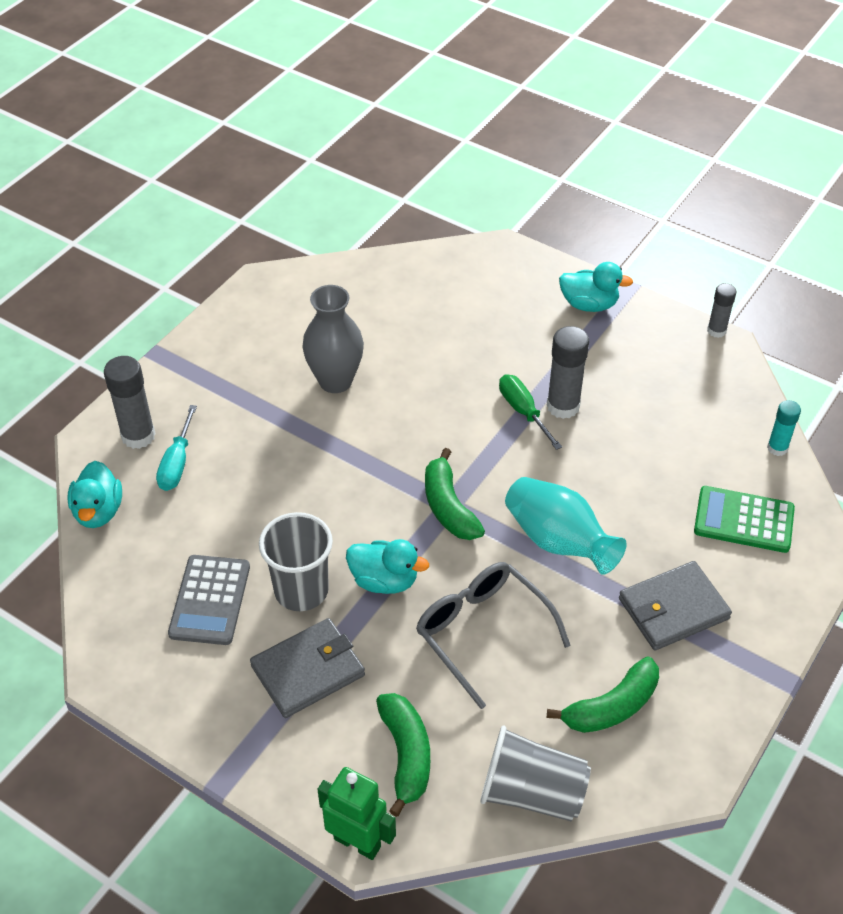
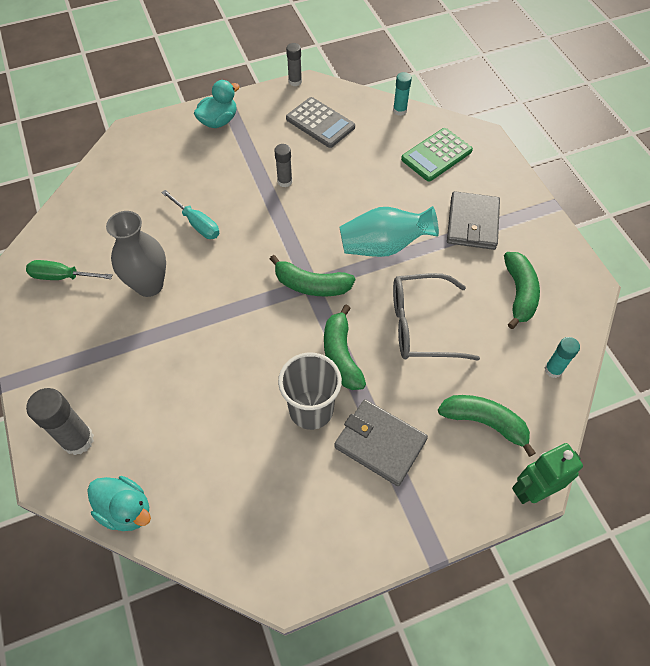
camera: 55 degrees left, 10 degrees up
(177, 463) = (129, 427): turquoise screwdriver -> turquoise screwdriver (197, 224)
(210, 600) = (274, 474): grey calculator -> grey calculator (320, 123)
(308, 670) = (380, 443): grey wallet -> grey wallet turned 60 degrees counterclockwise
(384, 580) = (341, 355): turquoise duck -> green banana
(523, 411) = (271, 202): green screwdriver -> green screwdriver (62, 277)
(532, 793) = (553, 370): grey cup -> turquoise glue stick
(563, 406) = (285, 181): grey glue stick -> grey glue stick, size x0.61

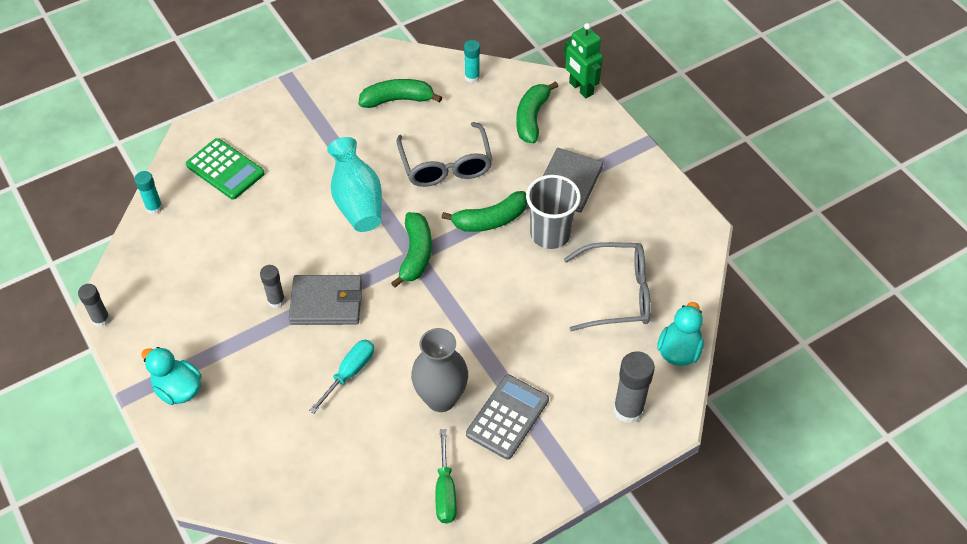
camera: 100 degrees left, 5 degrees down
(216, 462) = (618, 294): none -> grey glasses
(320, 123) = (178, 281): grey calculator -> grey calculator (507, 417)
(472, 223) = (318, 135): grey wallet -> grey wallet (326, 302)

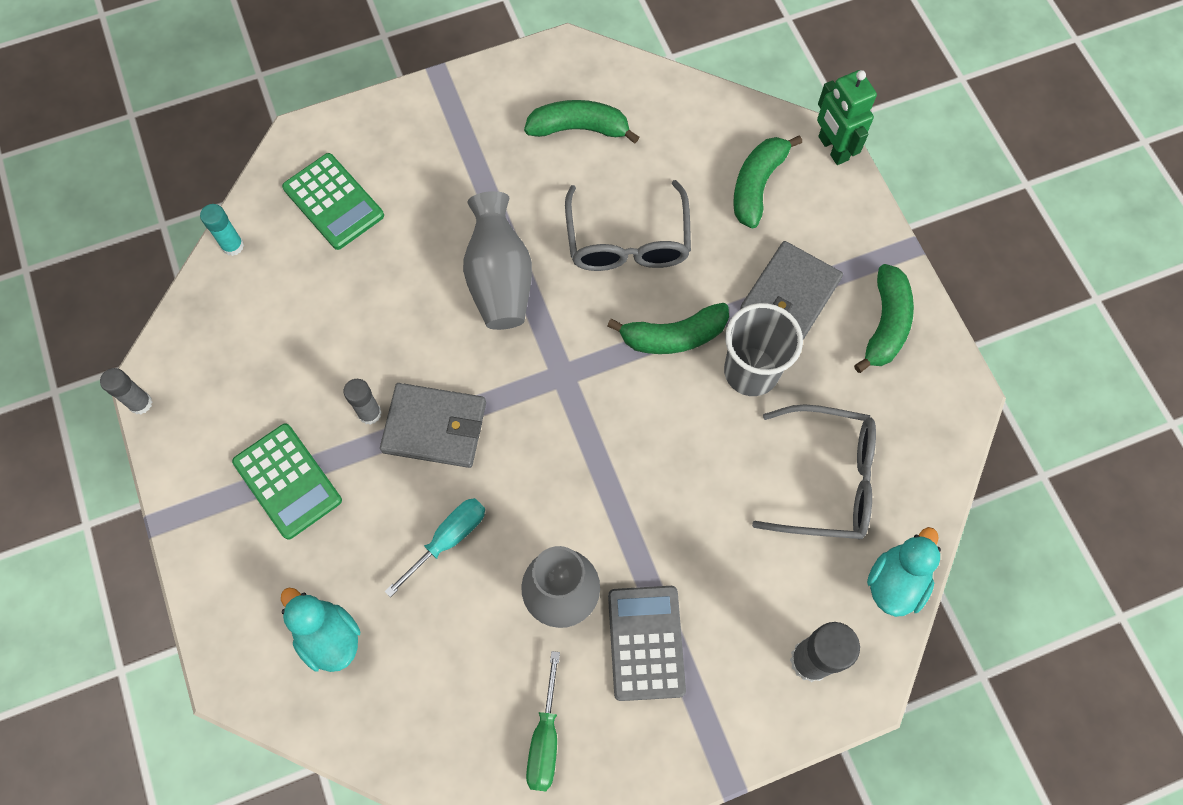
camera: 10 degrees right, 15 degrees up
(178, 389) = (223, 525): turquoise duck -> turquoise duck (329, 637)
(222, 353) = (287, 481): none -> green calculator
(357, 202) = (500, 279): turquoise vase -> grey vase
(415, 254) = (564, 373): green banana -> green banana (885, 324)
(472, 77) = (686, 108): turquoise glue stick -> none
(507, 417) = (646, 642): grey calculator -> grey calculator turned 45 degrees counterclockwise

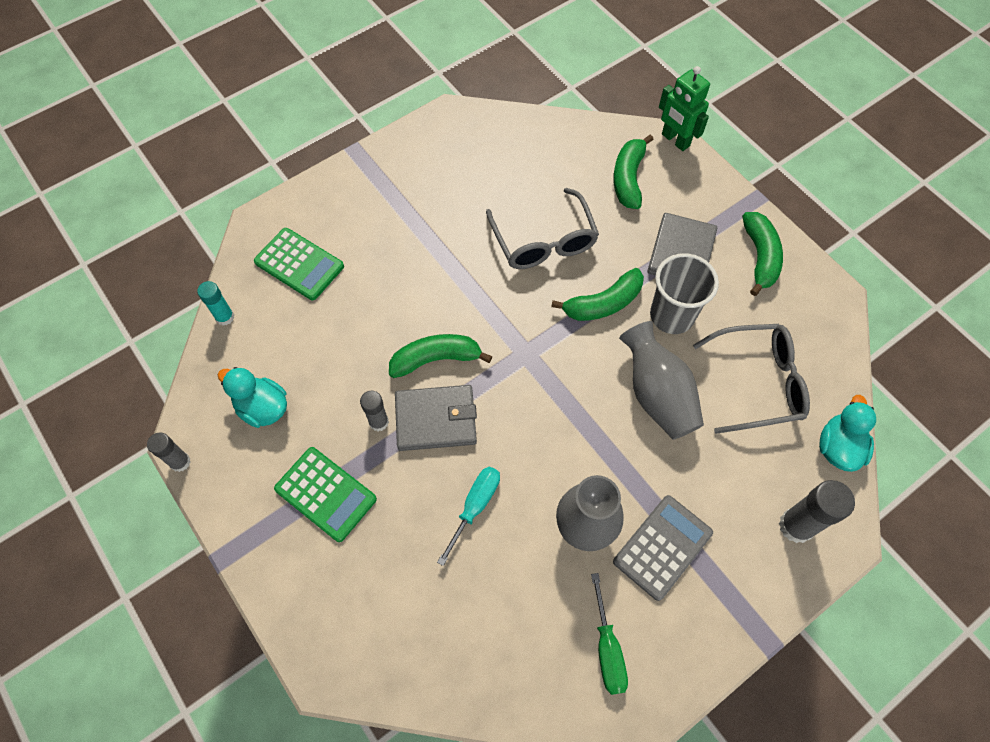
camera: 15 degrees left, 5 degrees down
(329, 637) = (399, 614): turquoise duck -> turquoise duck (263, 408)
(500, 279) = (452, 293): grey vase -> grey vase (657, 394)
(579, 128) = (479, 167): green banana -> green banana (436, 359)
(646, 642) = (662, 547): grey calculator -> grey calculator turned 60 degrees clockwise

